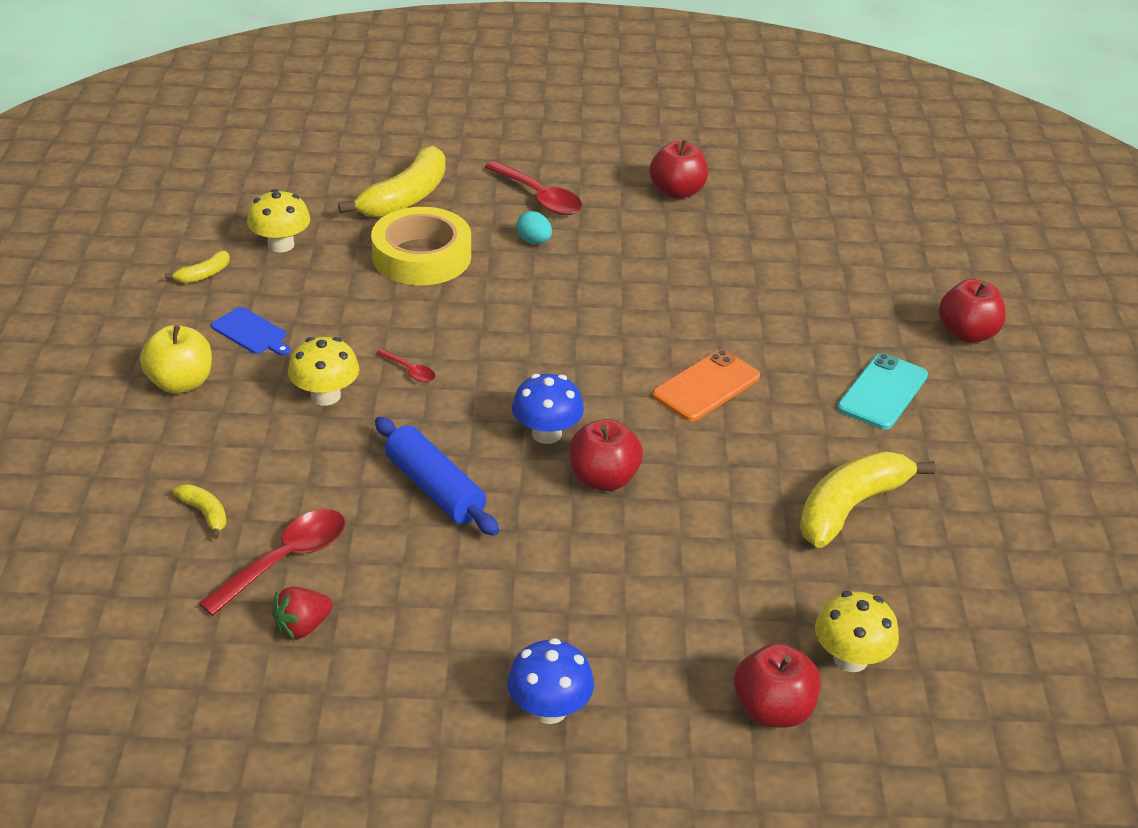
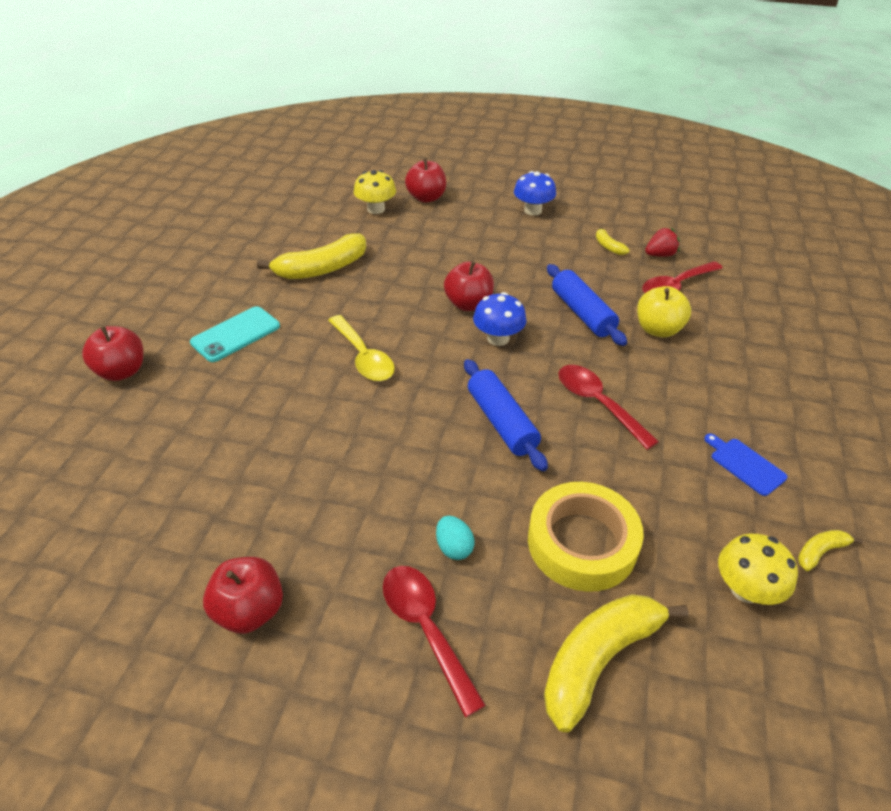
camera: 165 degrees left, 5 degrees up
(181, 383) = (791, 420): yellow apple -> yellow apple (658, 329)
(205, 514) = (735, 318): yellow banana -> yellow banana (608, 246)
(325, 396) = (666, 391): yellow mushroom -> none
(410, 371) = (597, 403): red spoon -> red spoon, size x1.98
(517, 339) = (501, 422): none -> blue rolling pin
(706, 386) = (363, 357): orange phone -> yellow spoon

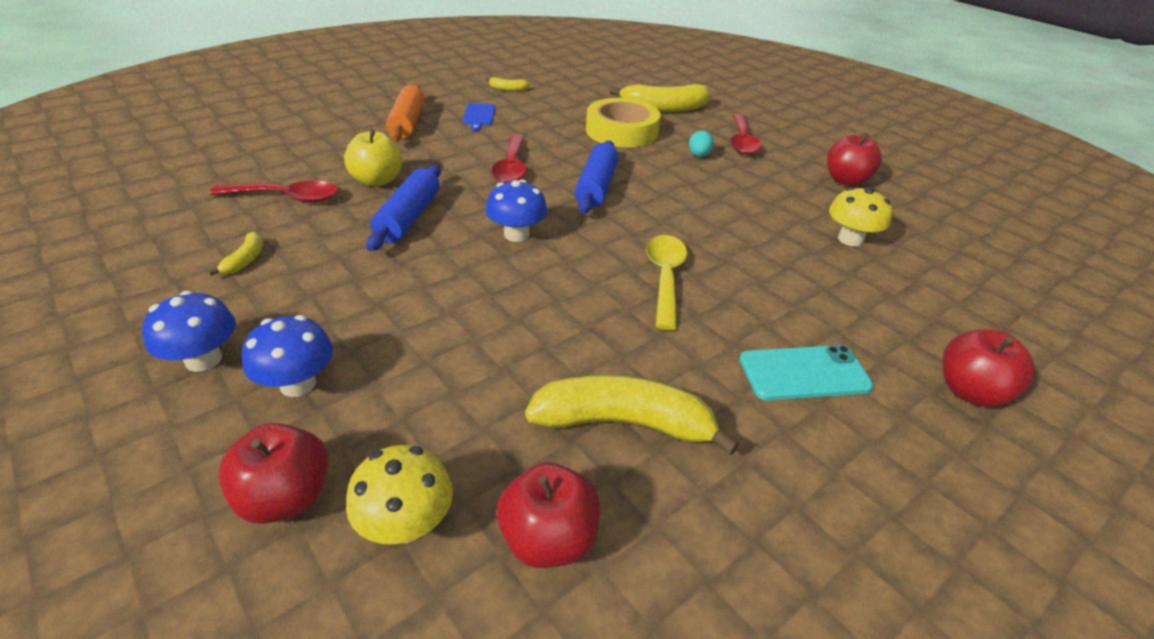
camera: 145 degrees left, 5 degrees down
(468, 304) = (497, 276): red apple -> red apple (548, 539)
(481, 221) = (298, 384): none -> blue mushroom
(660, 255) = (225, 226): red strawberry -> none
(745, 589) = (564, 96): yellow mushroom -> yellow mushroom (850, 239)
(771, 406) = (407, 123): none -> orange rolling pin

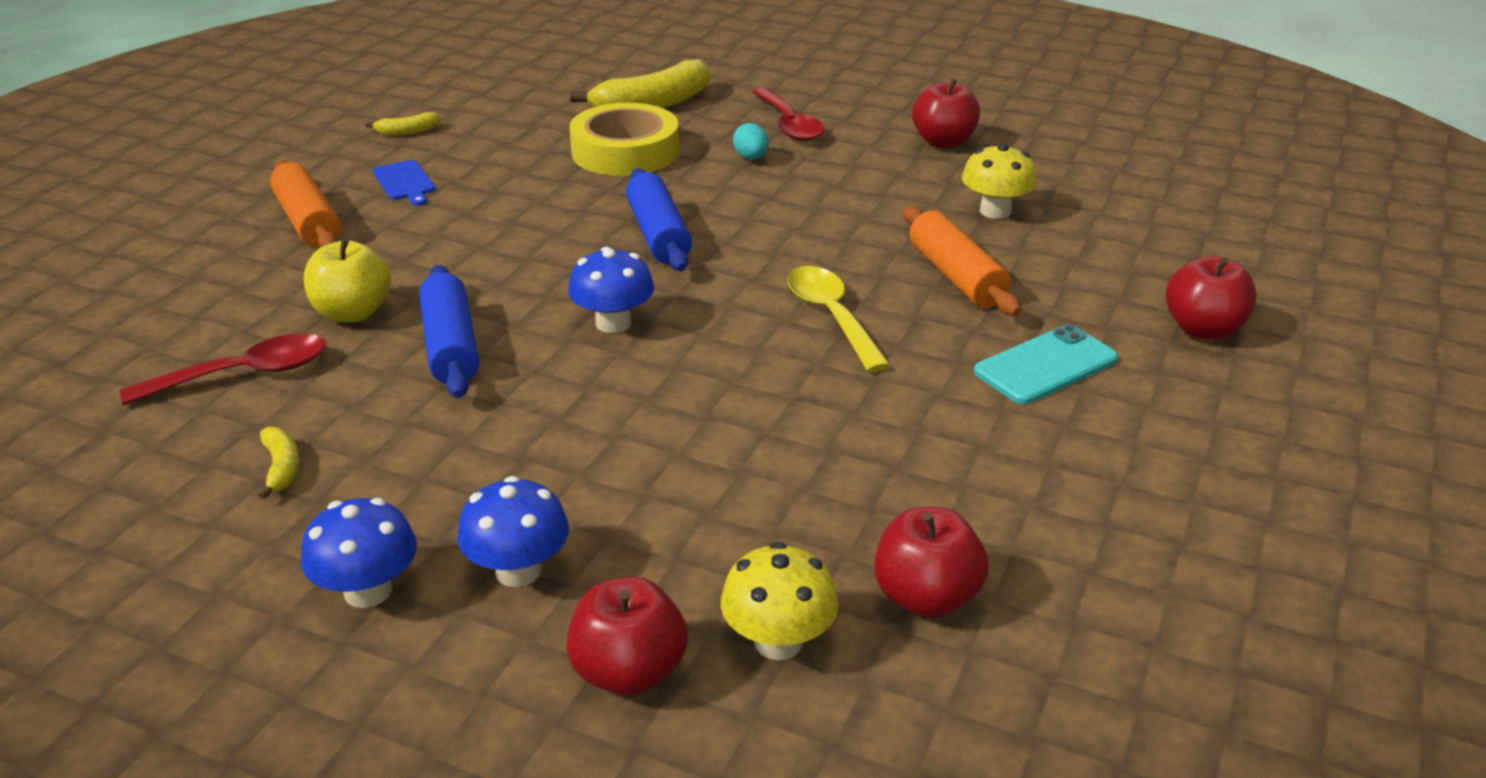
camera: 25 degrees left, 5 degrees down
(511, 167) = (523, 241): red spoon -> none
(624, 423) = (911, 475): yellow banana -> none
(783, 278) = (956, 276): none -> orange rolling pin

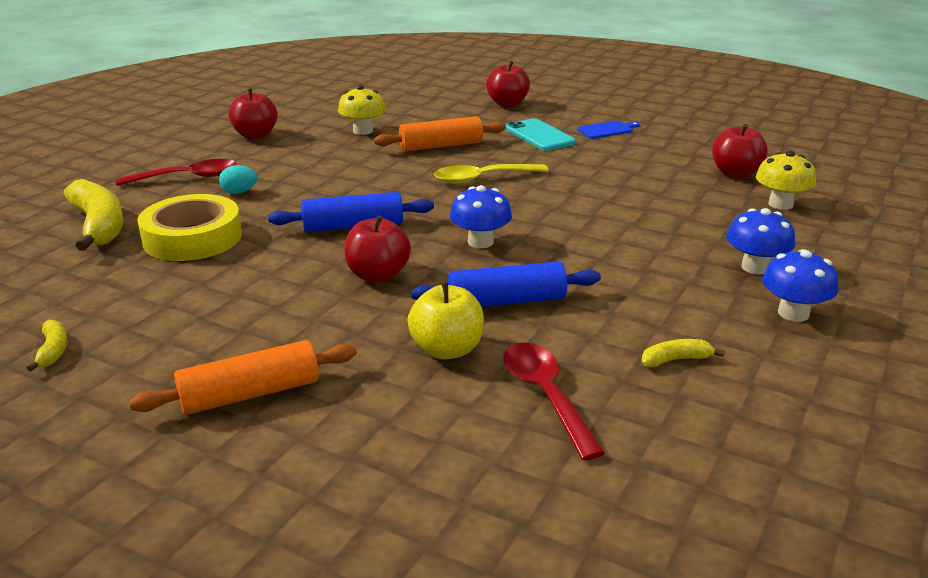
camera: 85 degrees left, 5 degrees down
(405, 182) = (187, 343): blue cutting board -> blue cutting board (607, 130)
(629, 672) = (820, 237): red apple -> red apple (378, 275)

